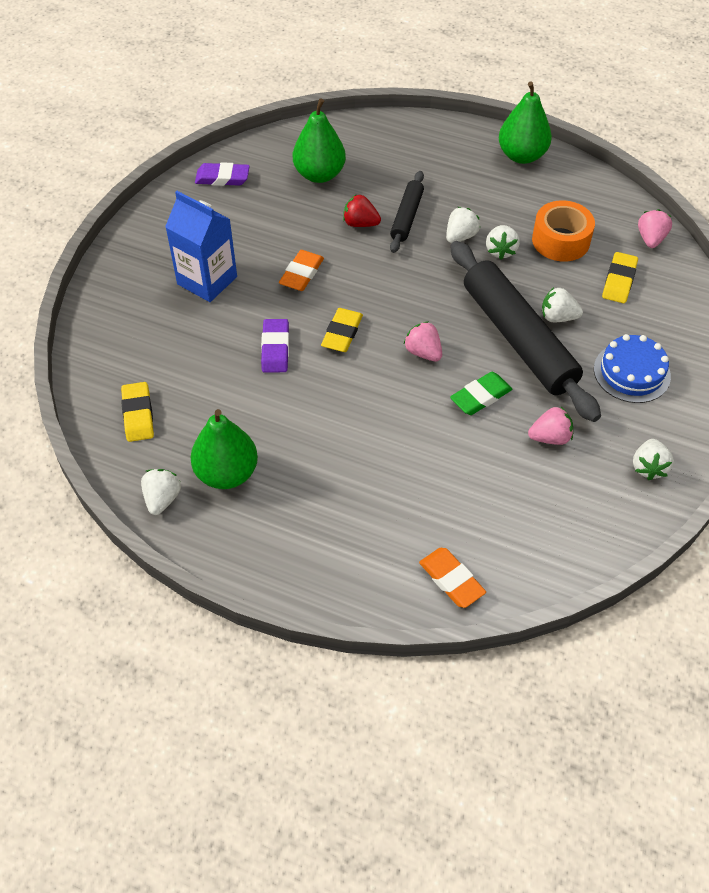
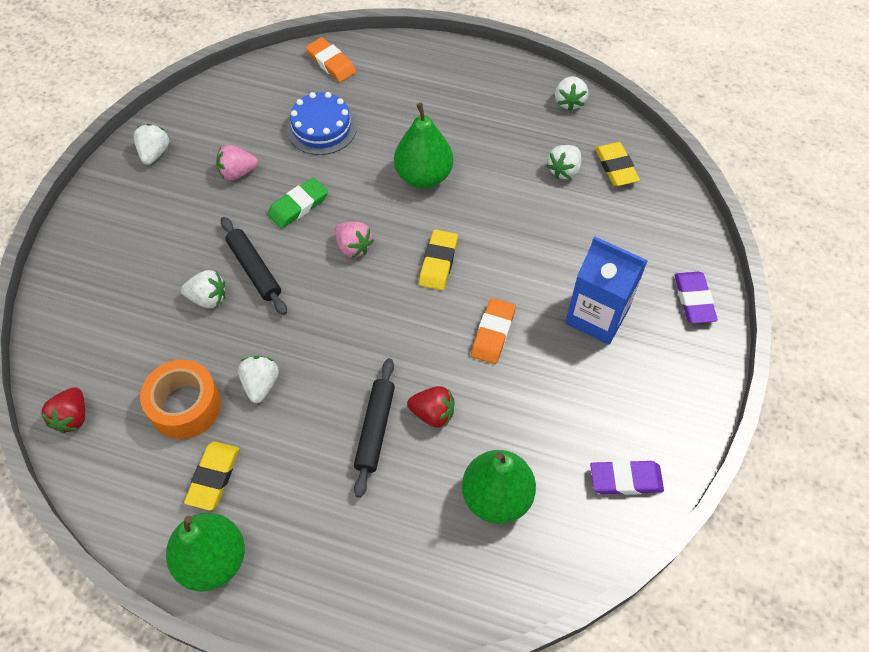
camera: 175 degrees right, 5 degrees up
(227, 473) = (521, 124): green pear -> green pear (424, 176)
(275, 349) = (504, 240): purple eraser -> purple eraser (694, 300)
(460, 236) = (308, 402): white strawberry -> white strawberry (564, 170)
(518, 338) = (254, 269): black rolling pin -> black rolling pin, size x0.50
(619, 281) = (128, 351): yellow eraser -> yellow eraser (213, 477)
(632, 372) = (145, 240): blue cake -> blue cake (321, 128)
(650, 239) = (72, 417): pink strawberry -> red strawberry

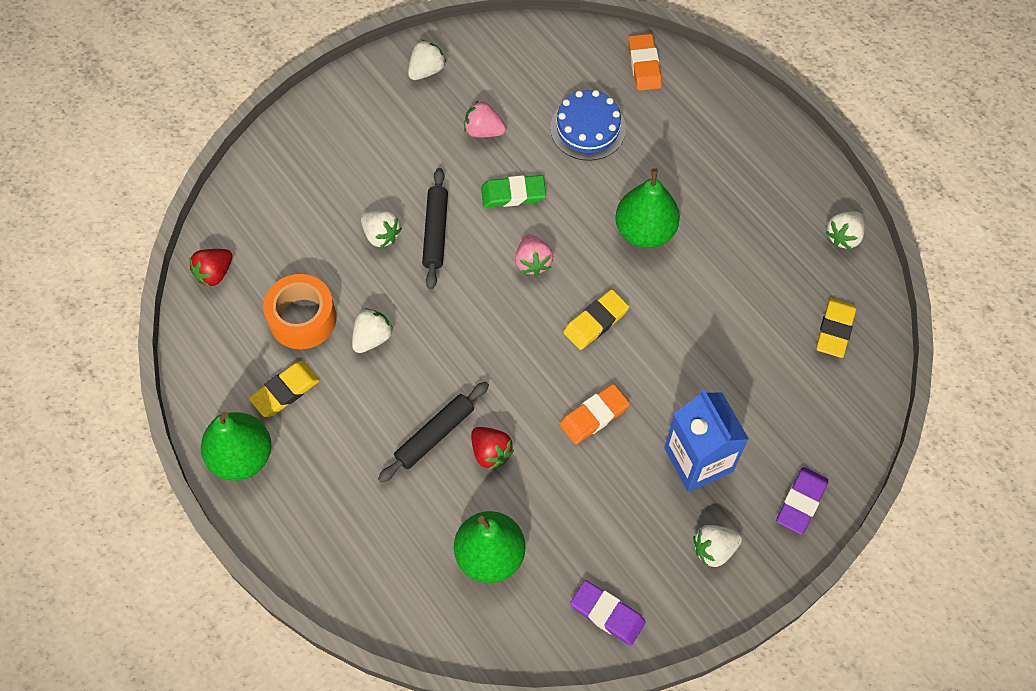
camera: 35 degrees right, 5 degrees up
(564, 170) = (781, 303): white strawberry -> white strawberry (714, 549)

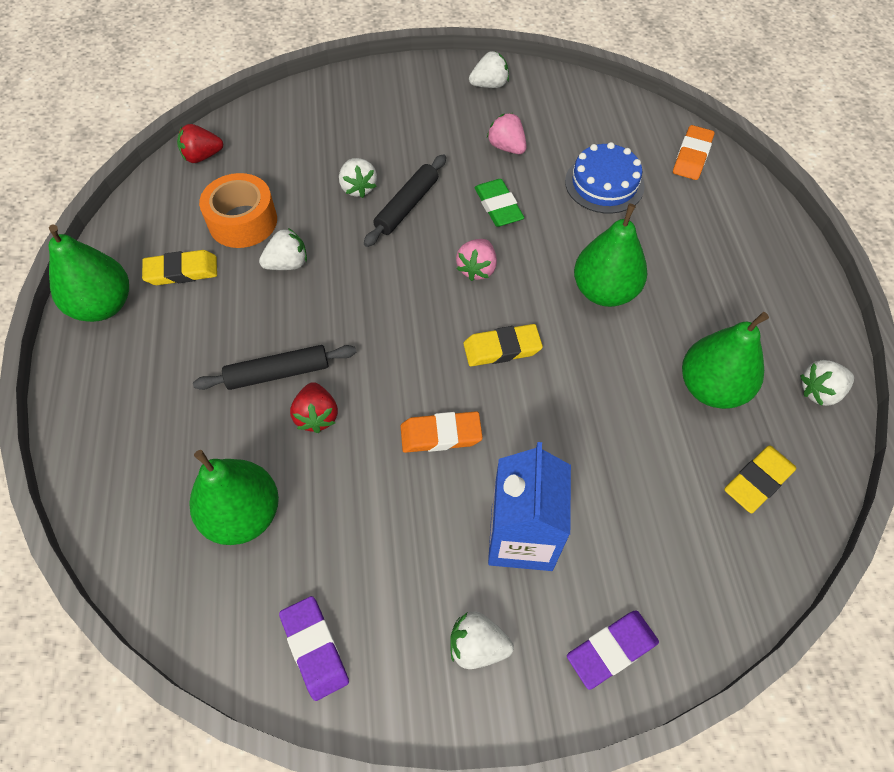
camera: 30 degrees right, 5 degrees down
(513, 194) = (498, 206): green eraser -> green eraser turned 45 degrees clockwise
(767, 273) = (711, 388): none -> green pear

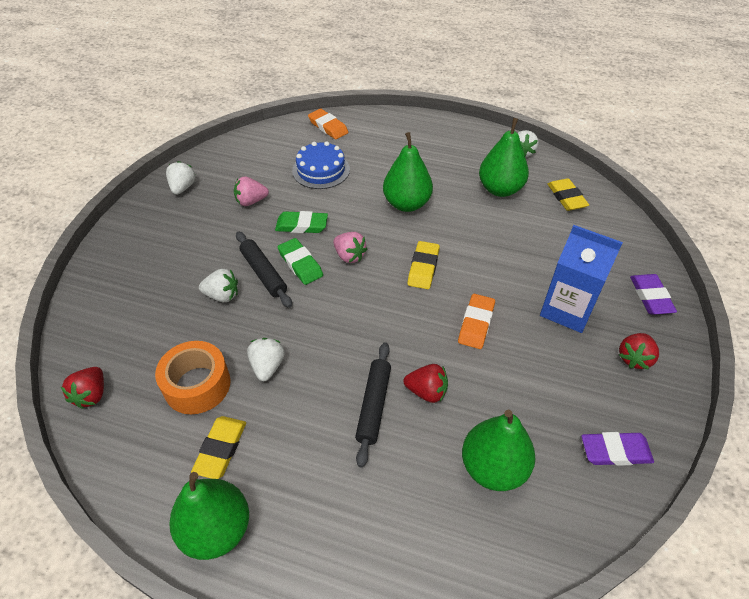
camera: 65 degrees left, 10 degrees down
(438, 230) = (300, 264): none -> green eraser
(477, 646) = (634, 358): white strawberry -> red strawberry

